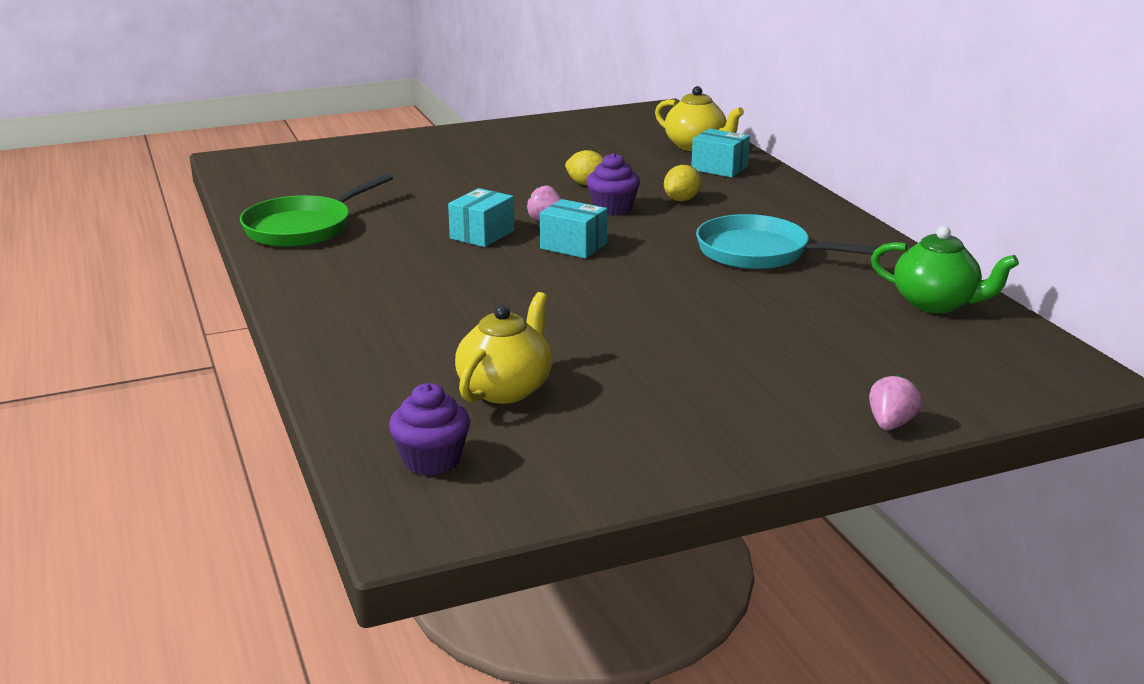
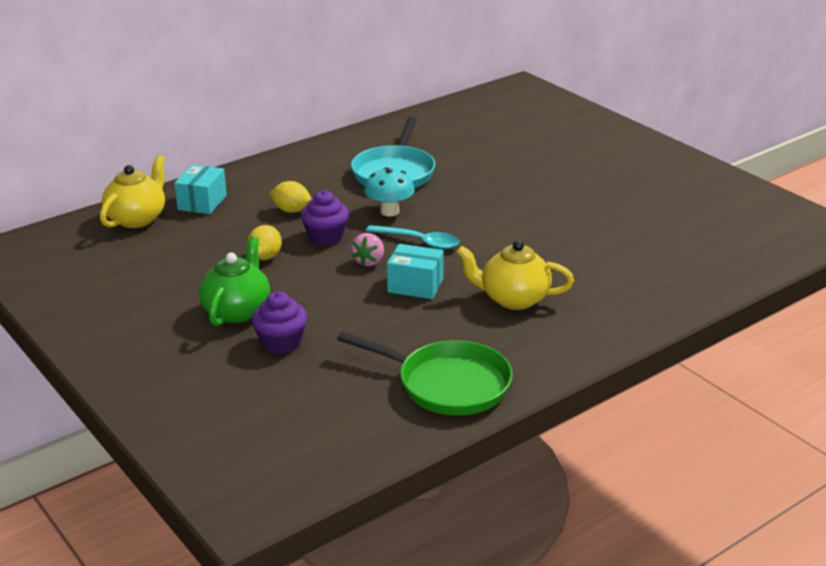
camera: 105 degrees left, 5 degrees up
(431, 460) = (765, 236): purple cupcake -> purple cupcake (281, 343)
(505, 389) = (666, 229): yellow teapot -> yellow teapot (513, 299)
(573, 246) = (419, 242): turquoise box -> turquoise spoon
(654, 240) = (389, 211): none -> turquoise mushroom
(890, 424) = (612, 126): pink strawberry -> none
(936, 303) = (449, 119): green teapot -> green teapot (237, 311)

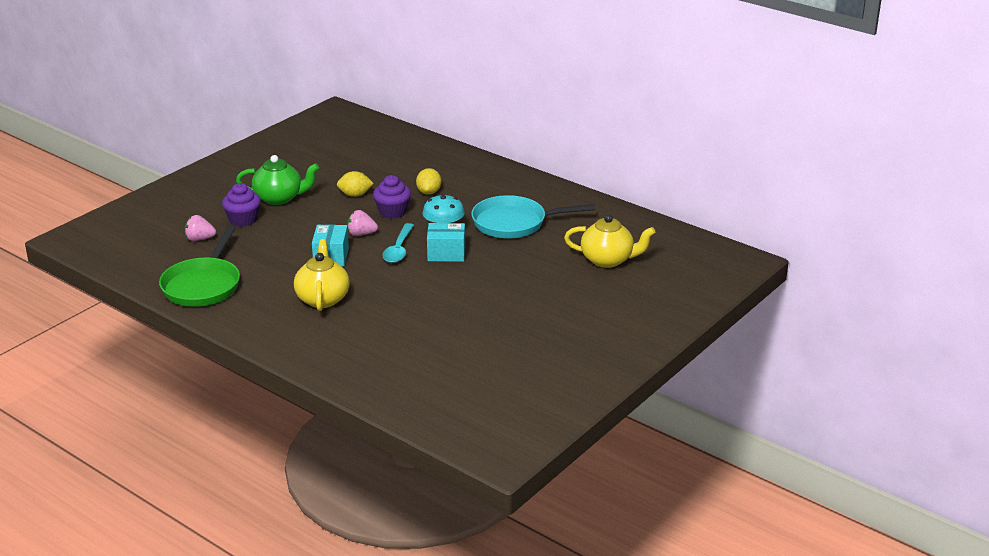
camera: 75 degrees right, 0 degrees up
(137, 219) = (393, 141): yellow teapot -> yellow teapot (608, 260)
(202, 202) = (427, 158): turquoise box -> turquoise box (446, 253)
(316, 381) = (200, 239): none -> pink strawberry

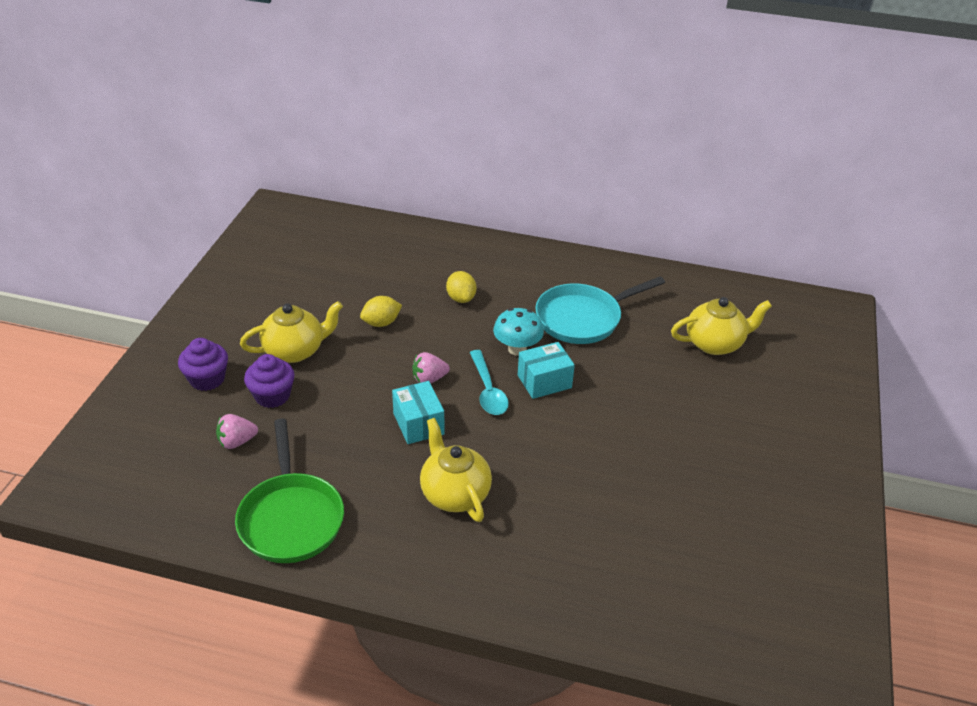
camera: 25 degrees left, 10 degrees up
(279, 198) = (295, 350): green teapot -> yellow teapot
(392, 212) = (441, 336): purple cupcake -> purple cupcake (207, 379)

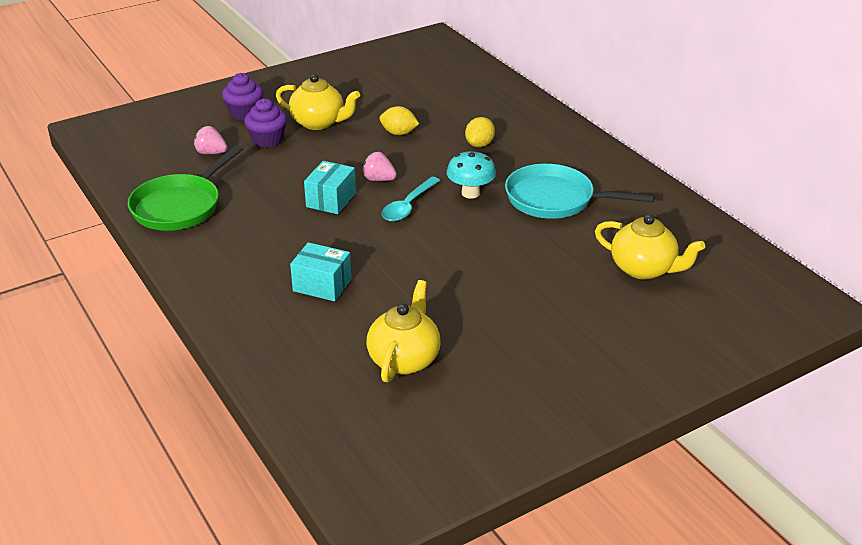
camera: 45 degrees right, 5 degrees down
(454, 493) = (291, 248): yellow teapot -> yellow teapot (404, 359)
(544, 381) = (458, 221): turquoise box -> turquoise box (322, 285)

